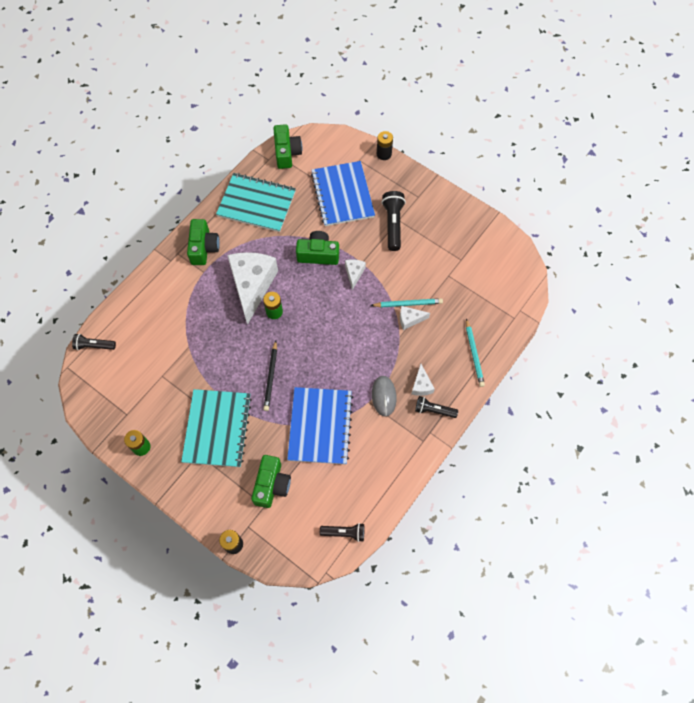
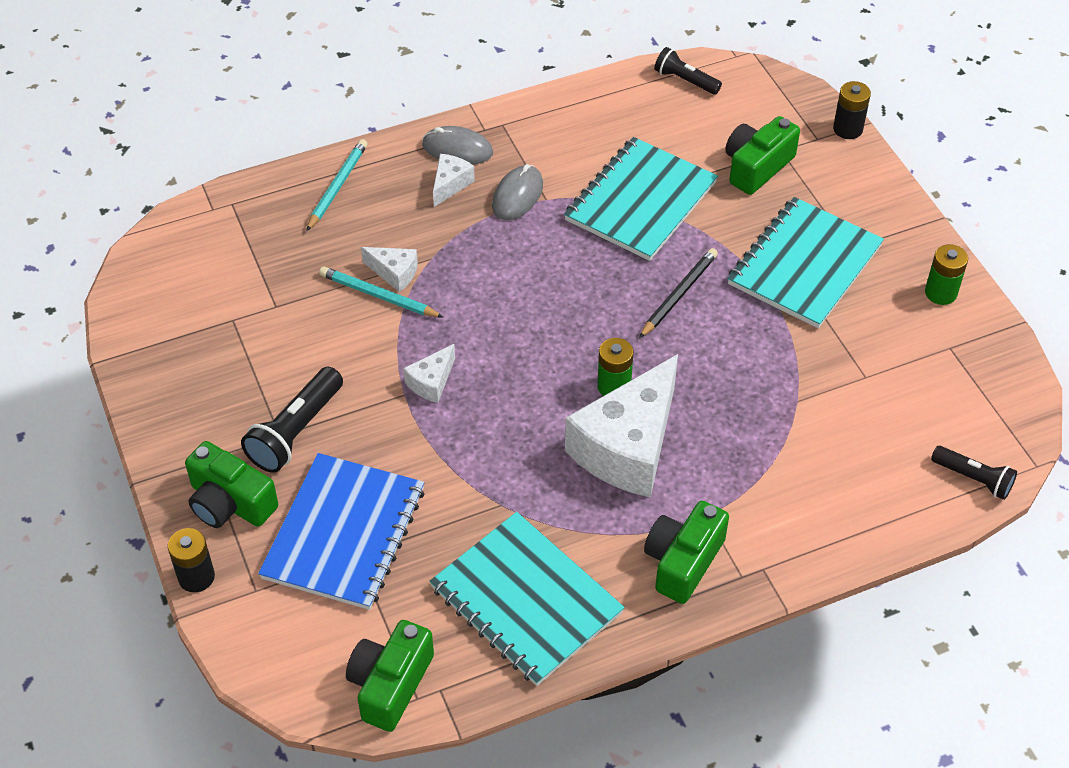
camera: 150 degrees left, 15 degrees down
(318, 254) = (471, 444): green camera -> green camera (230, 502)
(320, 426) = (641, 201): blue notebook -> turquoise notebook
(434, 410) = (457, 149): black flashlight -> grey mouse

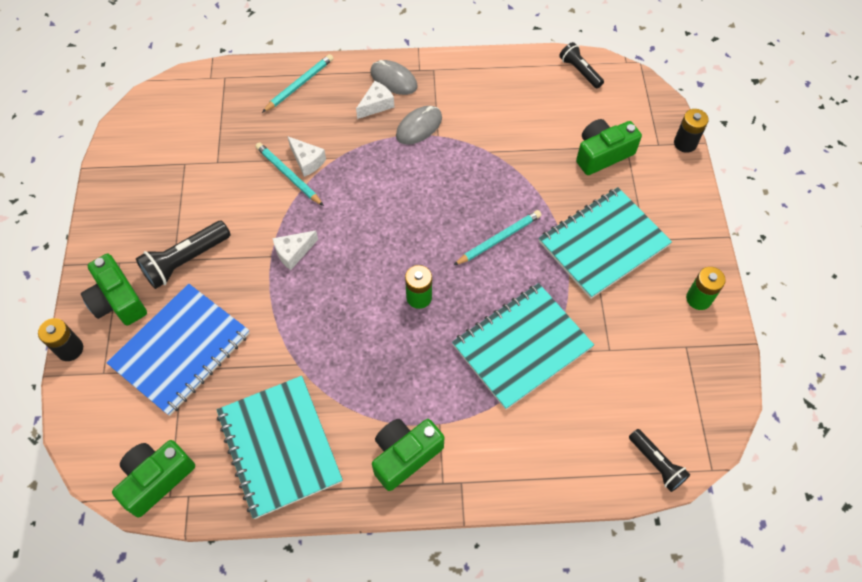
camera: 20 degrees right, 10 degrees up
(628, 447) = (407, 349): white cheese -> none
(641, 201) = (504, 157): turquoise notebook -> turquoise notebook (522, 346)
(679, 294) = (499, 239): black pencil -> turquoise pencil

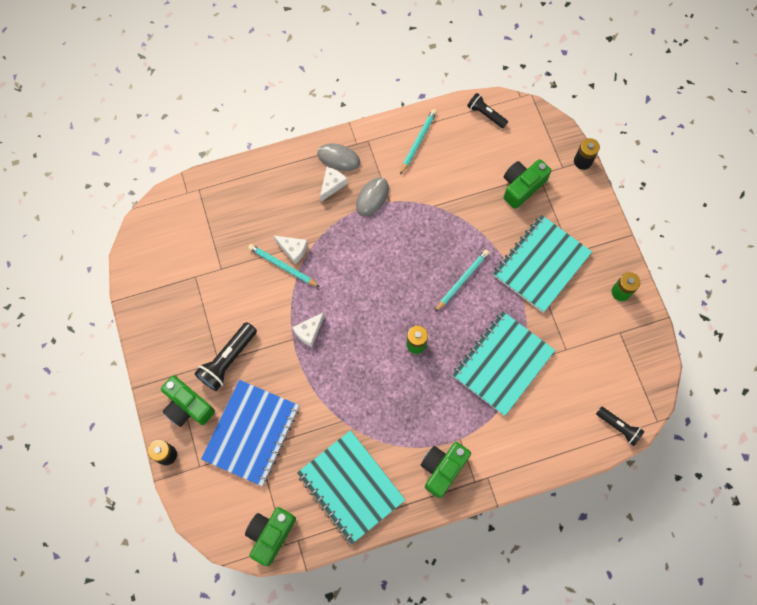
camera: 15 degrees left, 10 degrees up
(299, 84) = (263, 181): turquoise pencil -> turquoise pencil (418, 141)

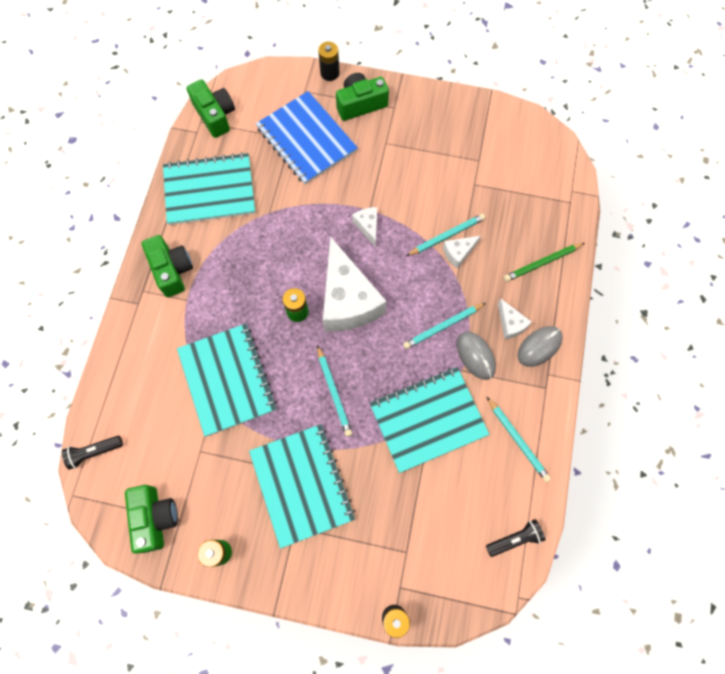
camera: 120 degrees right, 0 degrees up
(228, 360) = (382, 151): black flashlight -> none
(267, 186) = (542, 263): none -> green pencil
(363, 231) = (443, 327): none -> turquoise pencil
(383, 311) = (348, 300): none -> white cheese
(441, 205) = (428, 419): none -> turquoise notebook
(522, 187) = (402, 522): green camera -> green camera (155, 518)

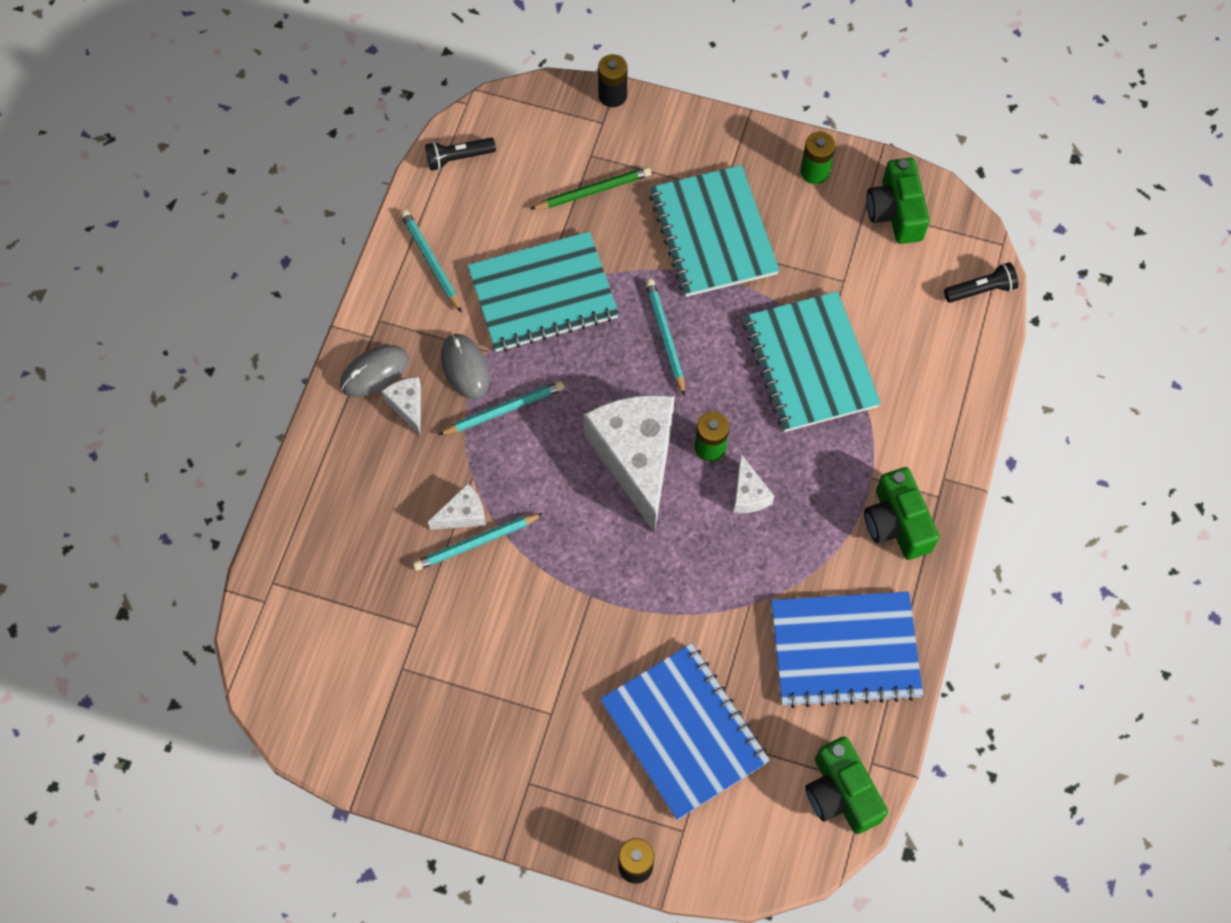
camera: 175 degrees left, 5 degrees down
(209, 191) = (845, 650): turquoise notebook -> blue notebook
(360, 104) = (586, 794): green camera -> none
(367, 226) = (596, 568): white cheese -> white cheese (748, 494)
(542, 263) = (341, 489): green pencil -> green pencil (593, 191)

